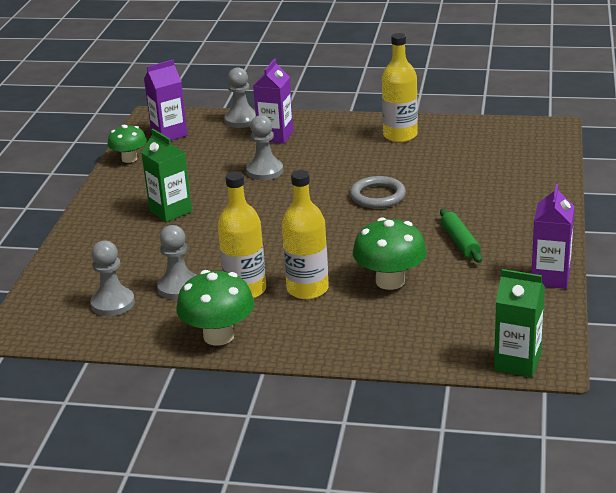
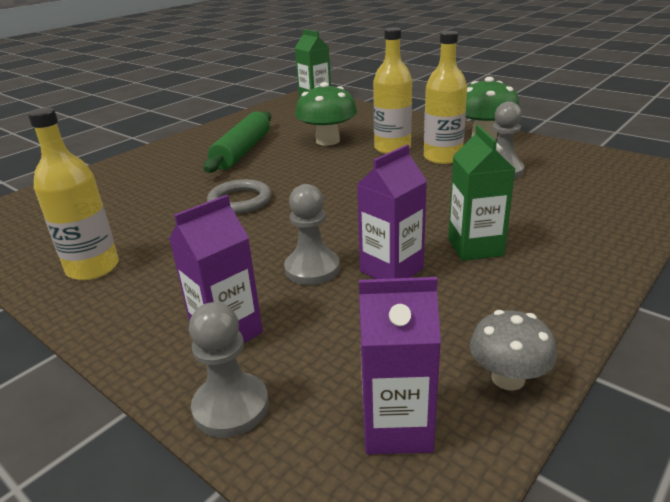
camera: 150 degrees left, 0 degrees up
(113, 303) = (571, 172): grey pawn -> none
(129, 159) = (508, 378): green mushroom -> grey mushroom
(460, 242) = (242, 151): green rolling pin -> green rolling pin, size x1.65
(550, 277) = (229, 123): purple carton -> purple carton (391, 270)

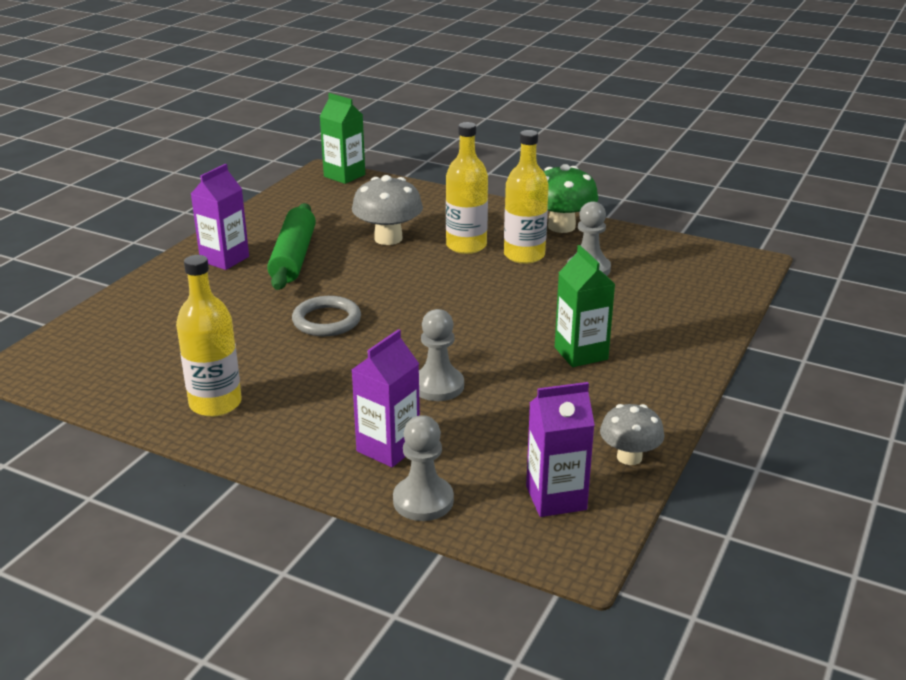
camera: 15 degrees left, 0 degrees up
(327, 141) = (388, 238): green mushroom -> grey mushroom
(391, 270) = (512, 381): purple carton -> purple carton (224, 259)

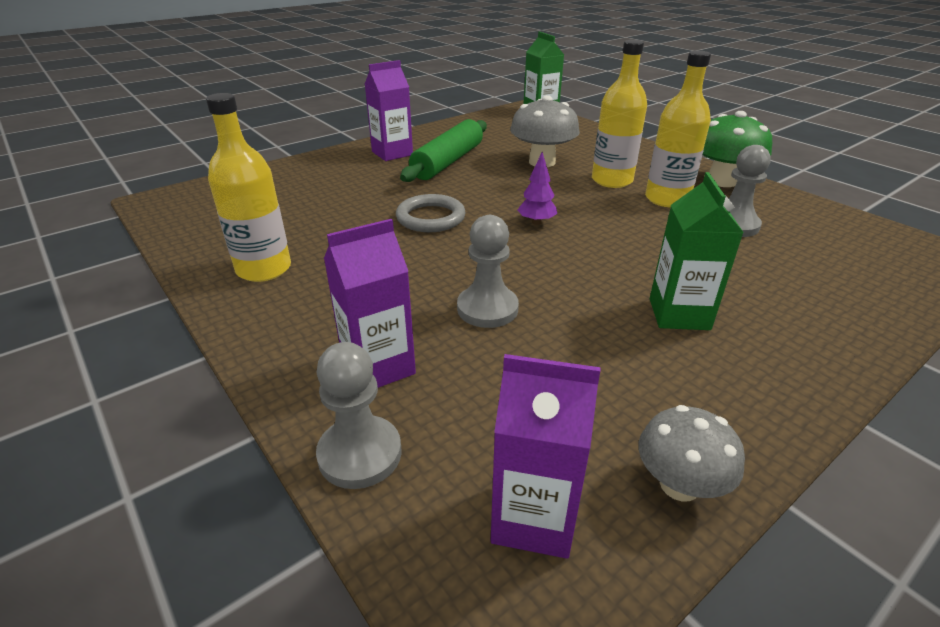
camera: 25 degrees right, 5 degrees up
(426, 303) = (536, 222): none -> purple tree

